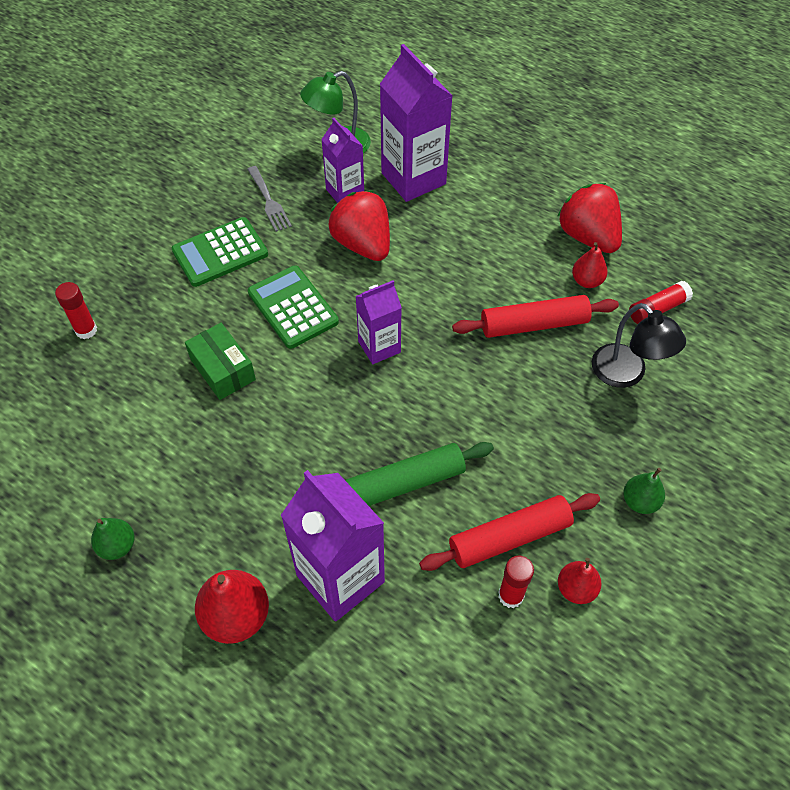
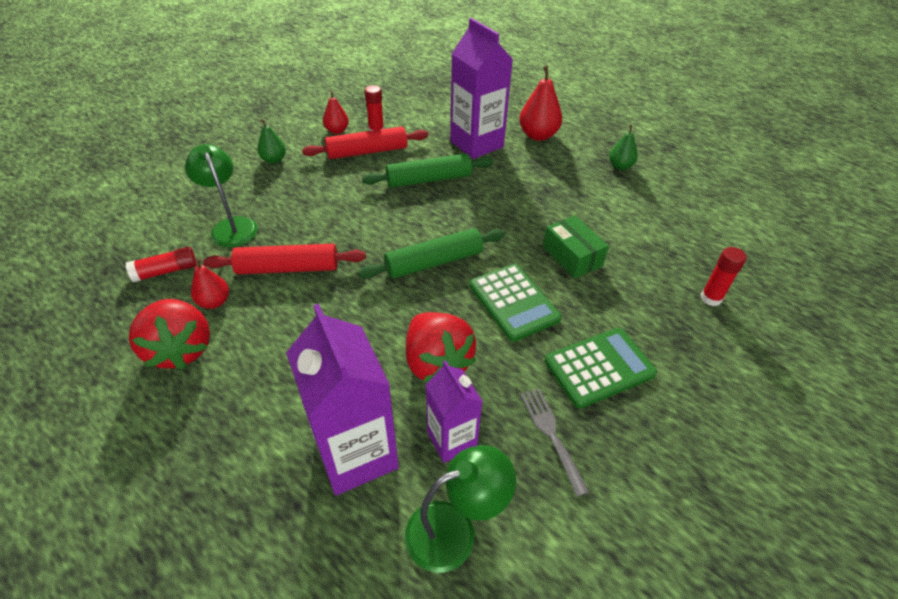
camera: 175 degrees left, 10 degrees down
(379, 347) = (434, 262): purple carton -> green rolling pin
(626, 374) = (231, 226): black lamp -> green lamp

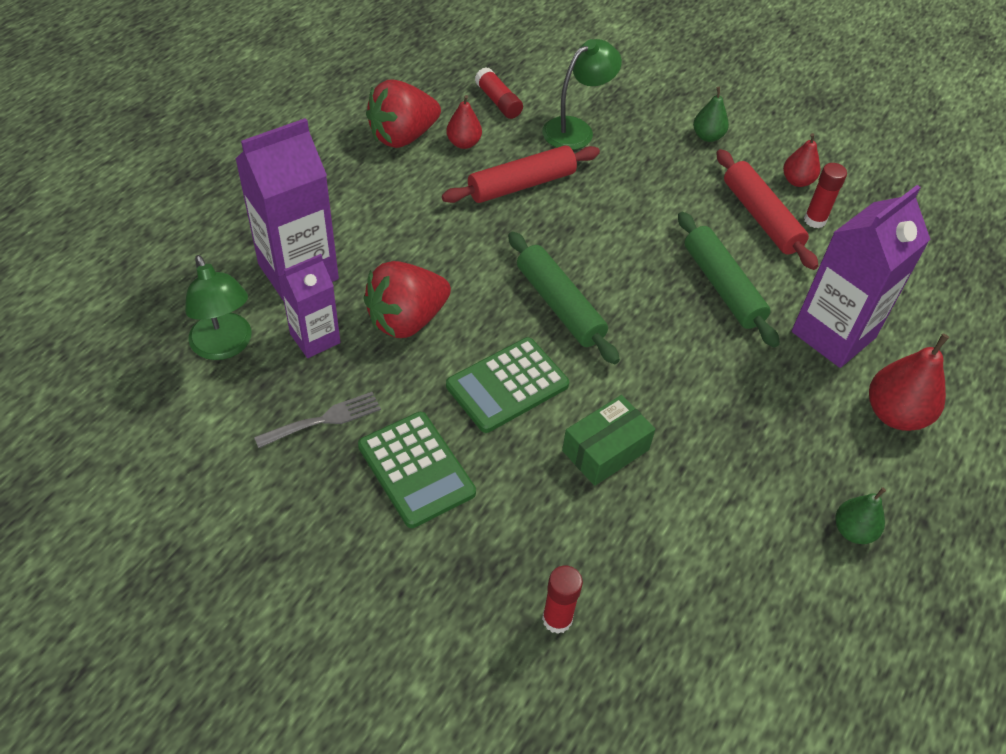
camera: 80 degrees right, 5 degrees up
(288, 268) = (521, 185): red rolling pin -> red rolling pin turned 75 degrees clockwise

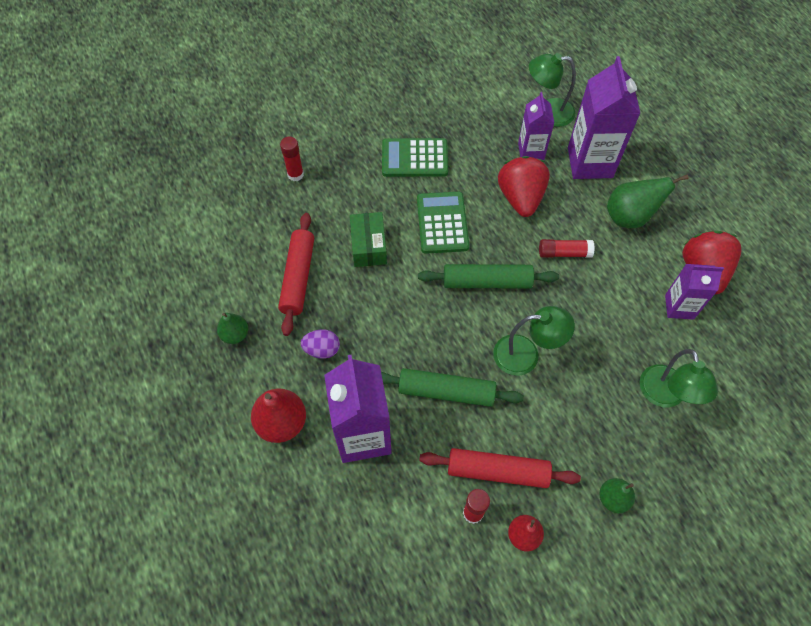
camera: 125 degrees right, 10 degrees up
(324, 419) = (471, 134): grey fork -> none
(366, 211) = (629, 217): none -> green pear
(463, 143) = (679, 307): red pear -> purple carton
(498, 101) = (724, 357): red glue stick -> red glue stick (564, 253)
(521, 185) = (614, 321): red rolling pin -> red rolling pin (298, 277)
(622, 239) = (526, 355): none -> green lamp
(783, 423) = (322, 350): none -> purple egg

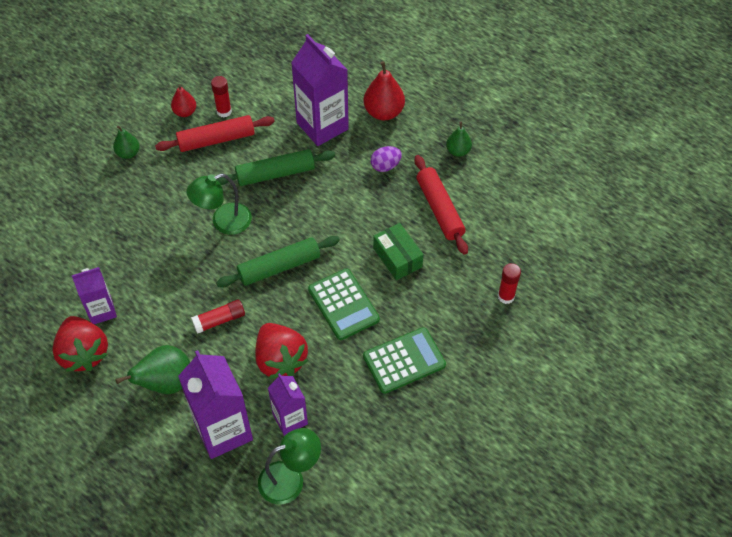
camera: 155 degrees right, 5 degrees down
(665, 396) = (102, 233): green lamp -> none

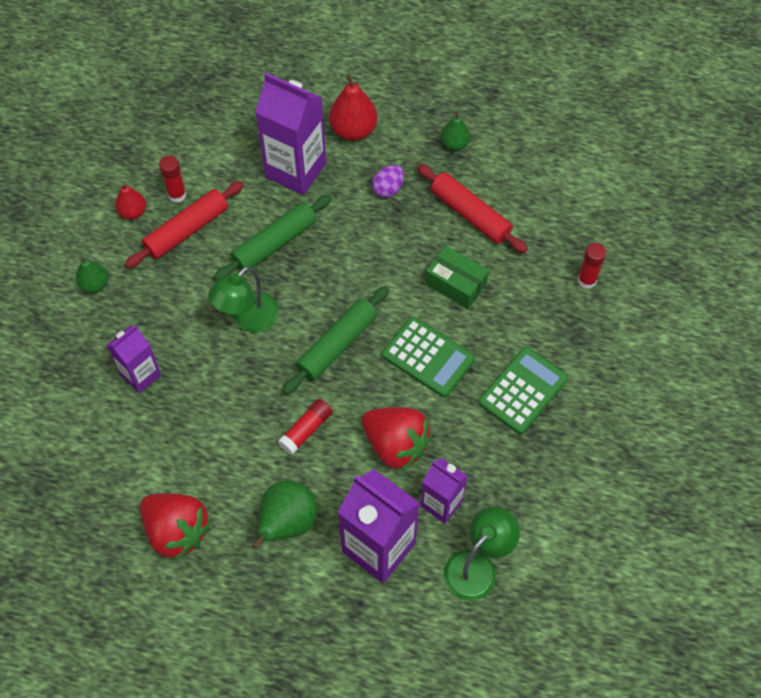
camera: 25 degrees left, 5 degrees up
(101, 311) = (169, 475): purple carton -> purple carton (141, 375)

